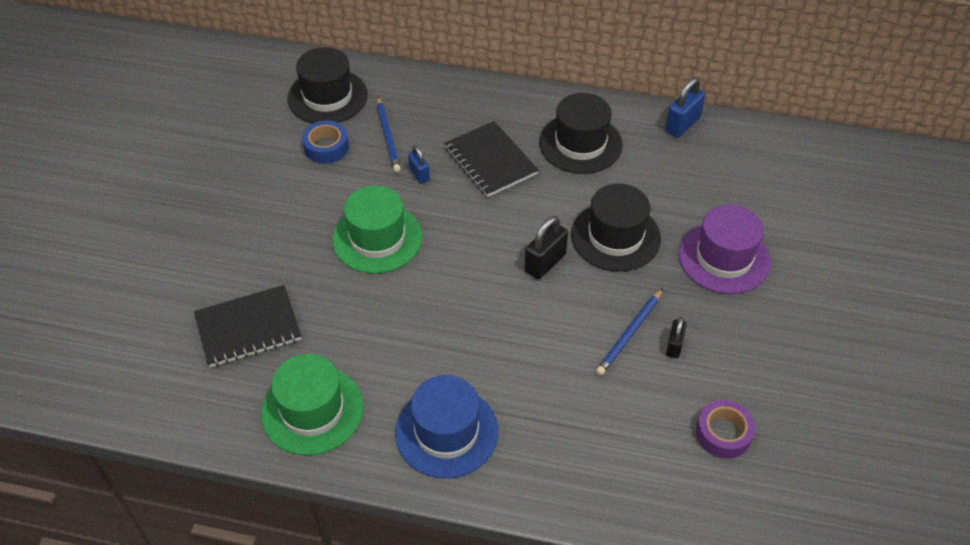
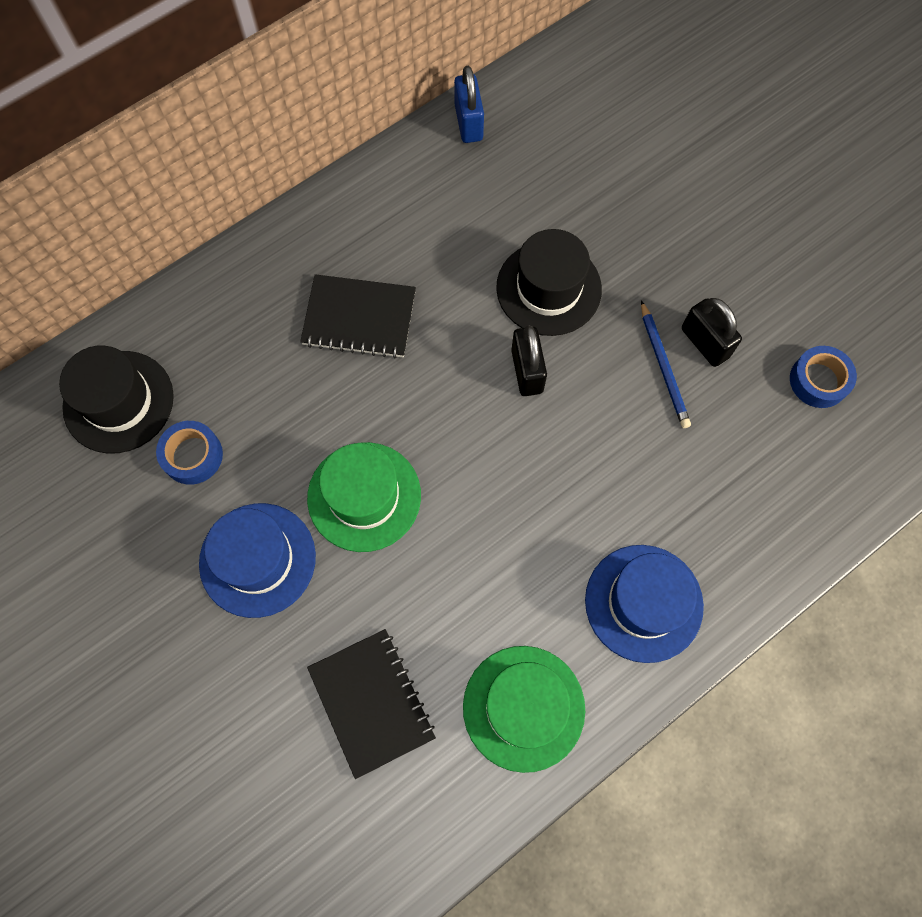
camera: 50 degrees left, 20 degrees up
(248, 328) = (372, 702): black notebook -> black notebook turned 45 degrees counterclockwise
(290, 216) = (257, 559): none -> blue hat
(388, 136) = (235, 385): blue pencil -> none
(419, 174) = (315, 395): blue padlock -> none
(580, 144) = (411, 224): black hat -> none
(674, 346) = (705, 343): black padlock -> black padlock, size x1.62
(723, 433) = (818, 380): purple tape -> blue tape
(724, 258) = (647, 224): purple hat -> none

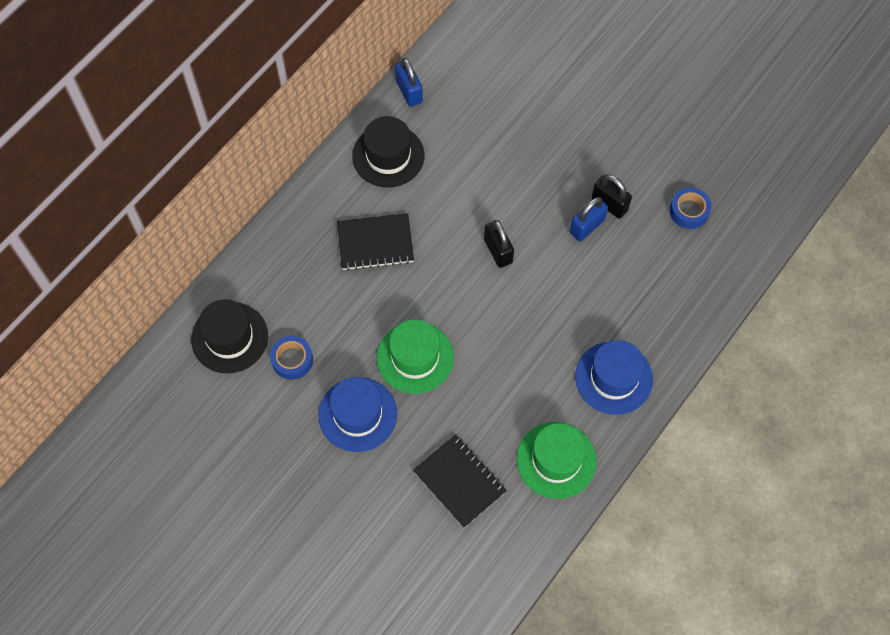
camera: 15 degrees left, 5 degrees down
(548, 288) = (497, 193): black hat -> black hat (388, 156)
(663, 367) = (587, 226): blue pencil -> blue padlock

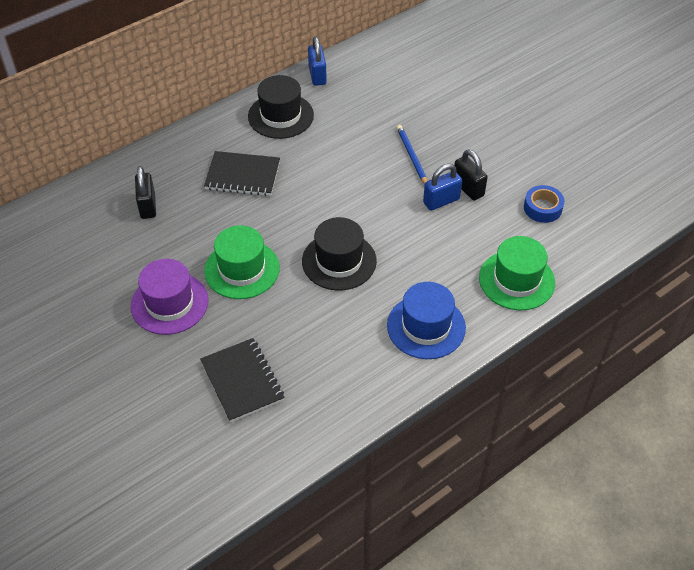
camera: 15 degrees right, 15 degrees down
(229, 337) = (82, 219): black hat -> black hat (339, 261)
(292, 360) = (129, 248): blue tape -> none
(358, 414) = (169, 303): blue hat -> purple hat
(498, 251) = (351, 203): black padlock -> black padlock (148, 206)
(541, 177) = (412, 157): none -> blue pencil
(556, 460) = (344, 384): green hat -> green hat (516, 280)

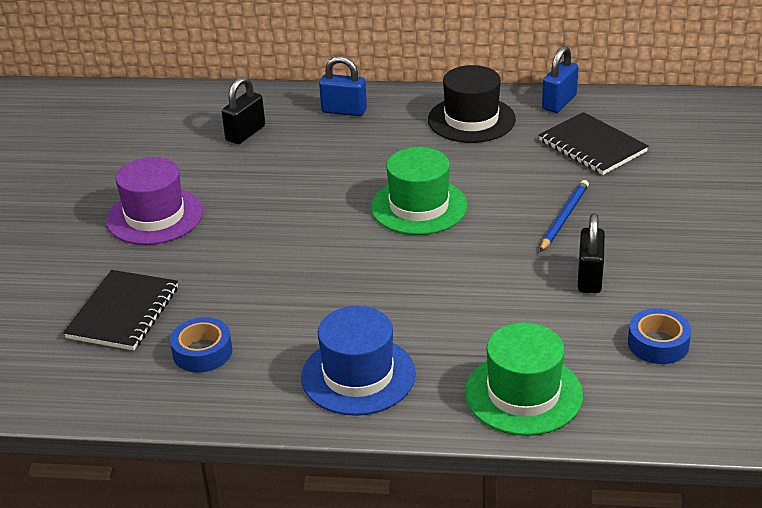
camera: 45 degrees right, 15 degrees down
(242, 176) = (363, 151): black notebook -> black notebook (592, 146)
(242, 269) = (253, 224): green hat -> green hat (419, 206)
(324, 372) = (202, 352): none -> blue tape
(339, 261) = (353, 268): black hat -> none
(441, 201) = (540, 273): blue padlock -> blue padlock (344, 111)

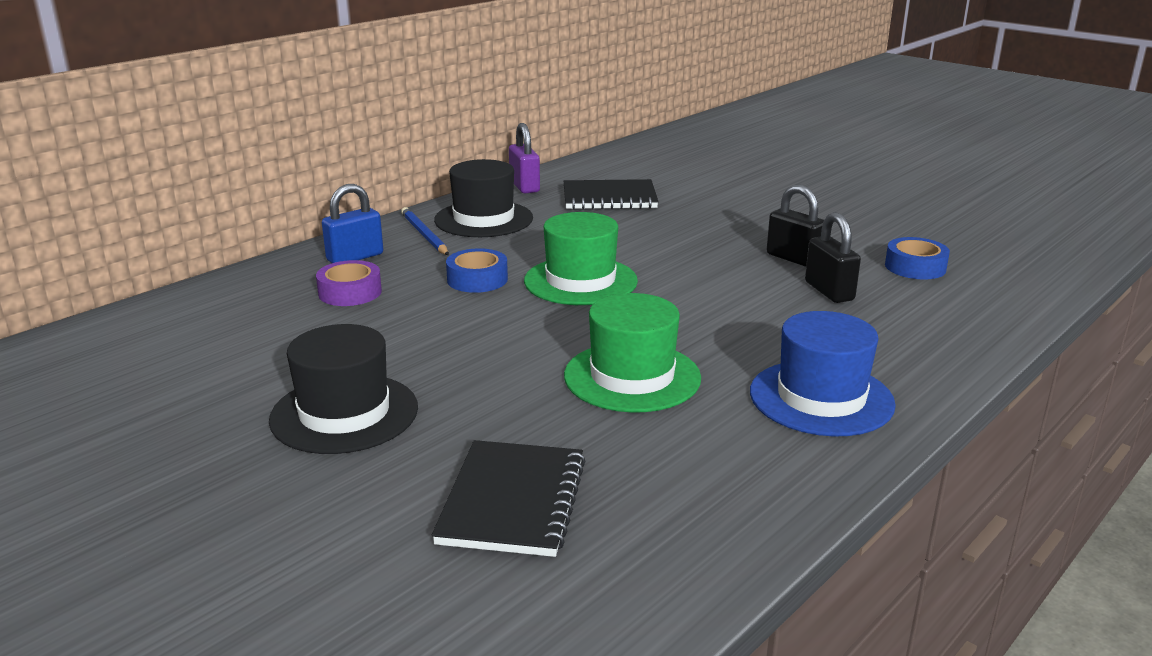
camera: 55 degrees left, 10 degrees down
(123, 313) = (513, 501): black notebook -> black notebook turned 45 degrees clockwise
(155, 216) = (344, 413): purple hat -> black hat
(202, 352) = (669, 472): blue tape -> blue tape (477, 279)
(245, 133) = (289, 311): black padlock -> black padlock (829, 291)
(294, 137) = (350, 292): none -> purple tape
(523, 394) = (932, 335): green hat -> green hat (632, 377)
(559, 102) = (524, 186): blue padlock -> purple padlock
(564, 217) = (693, 238): blue pencil -> blue pencil (424, 235)

